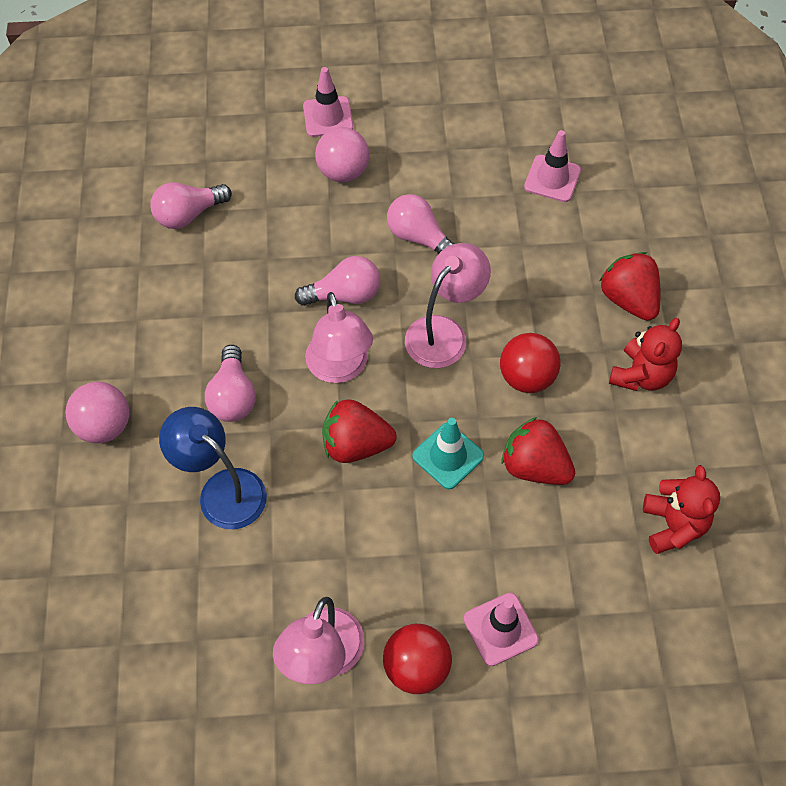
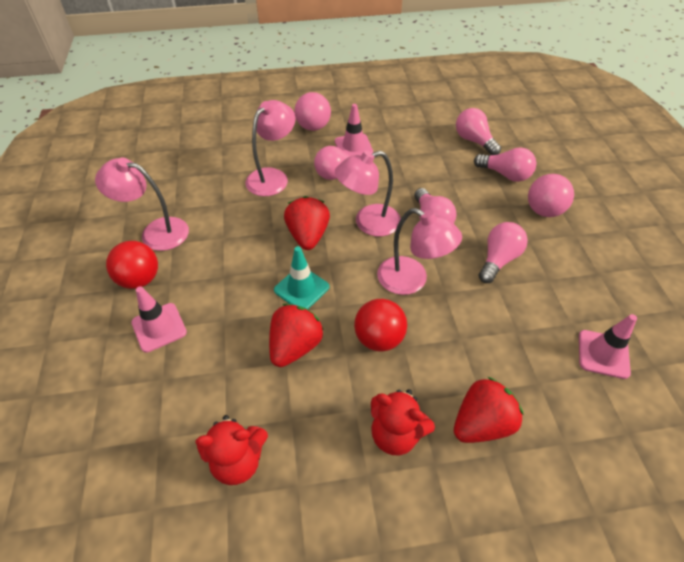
camera: 85 degrees right, 10 degrees down
(222, 490) = (272, 177): blue lamp -> pink lamp
(268, 195) = (505, 174): none -> pink light bulb
(328, 117) = (593, 198): pink traffic cone -> pink traffic cone (353, 147)

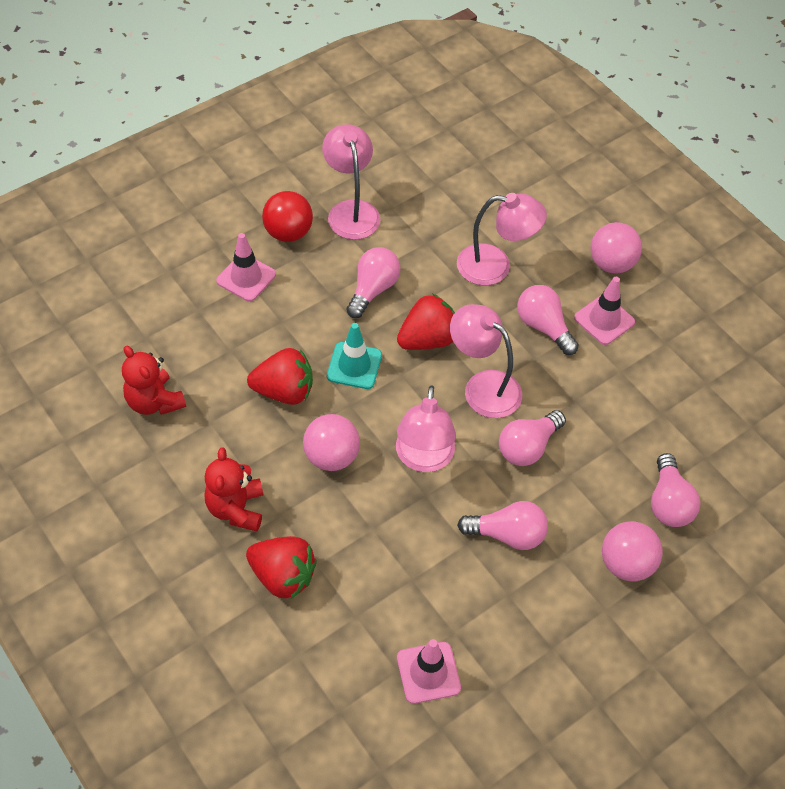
camera: 60 degrees right, 5 degrees up
(379, 338) = (331, 456): red ball -> pink ball
(474, 141) = (714, 447): pink light bulb -> pink light bulb (373, 289)

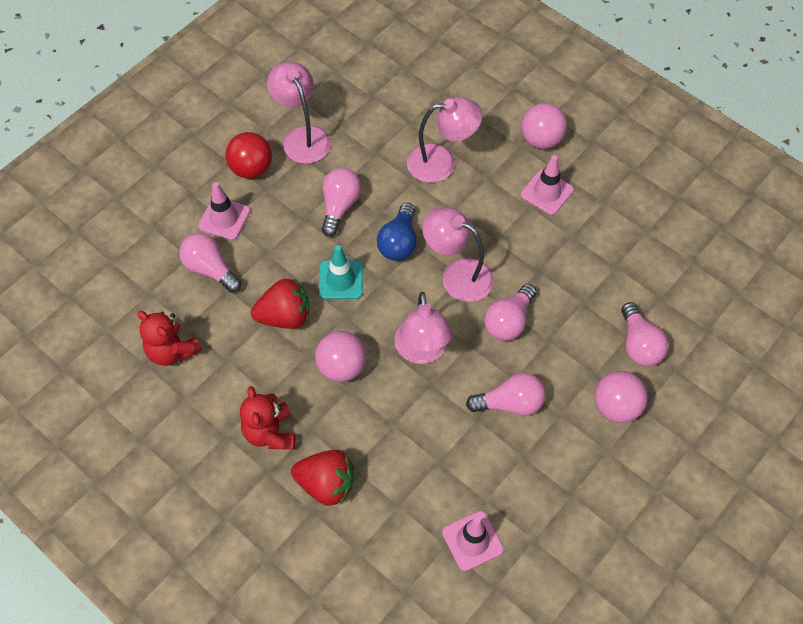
camera: 10 degrees left, 5 degrees up
(427, 339) = (399, 242): red strawberry -> blue light bulb
(543, 327) = (496, 209): pink light bulb -> pink light bulb (210, 269)

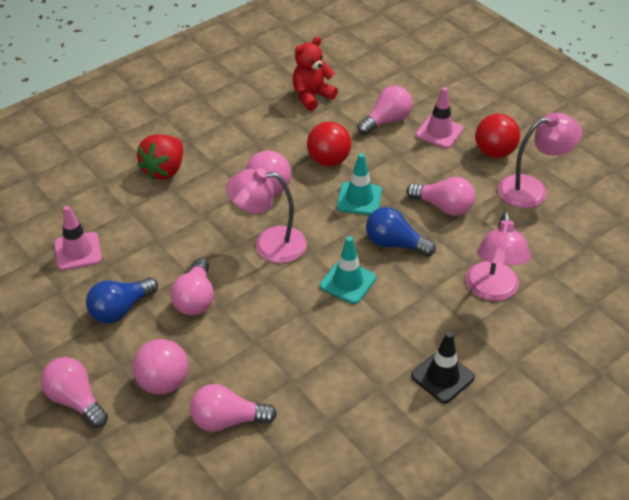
camera: 100 degrees right, 15 degrees down
(270, 432) = (221, 143): red teddy bear -> none
(285, 316) = (328, 160): red strawberry -> red ball
(457, 275) = (348, 282): pink lamp -> turquoise traffic cone
(509, 321) = (285, 313): pink light bulb -> pink light bulb (76, 400)
(541, 139) = (520, 386): pink ball -> none
(541, 470) = (120, 309): none -> blue light bulb
(547, 192) = (442, 377): pink traffic cone -> black traffic cone

